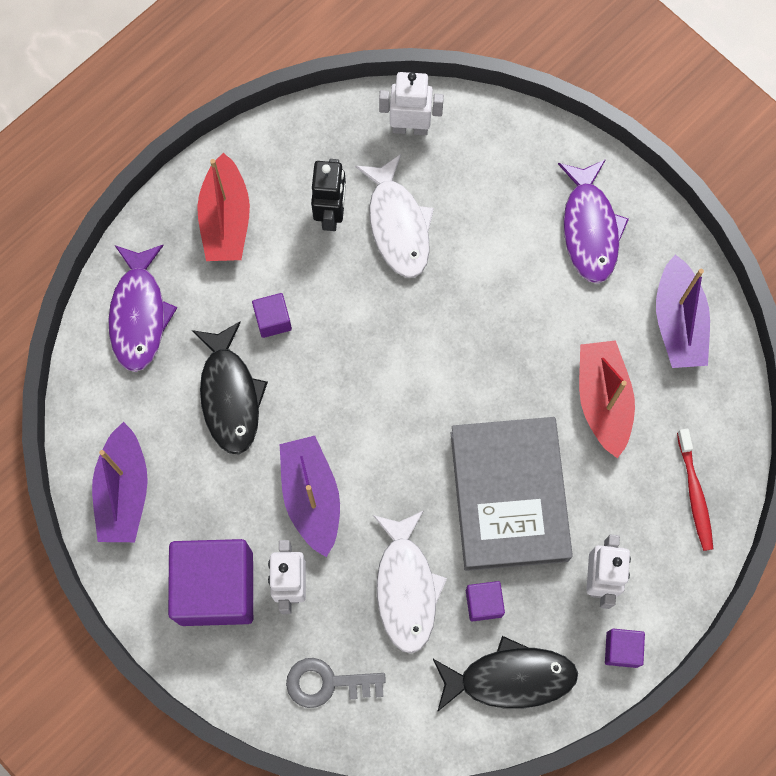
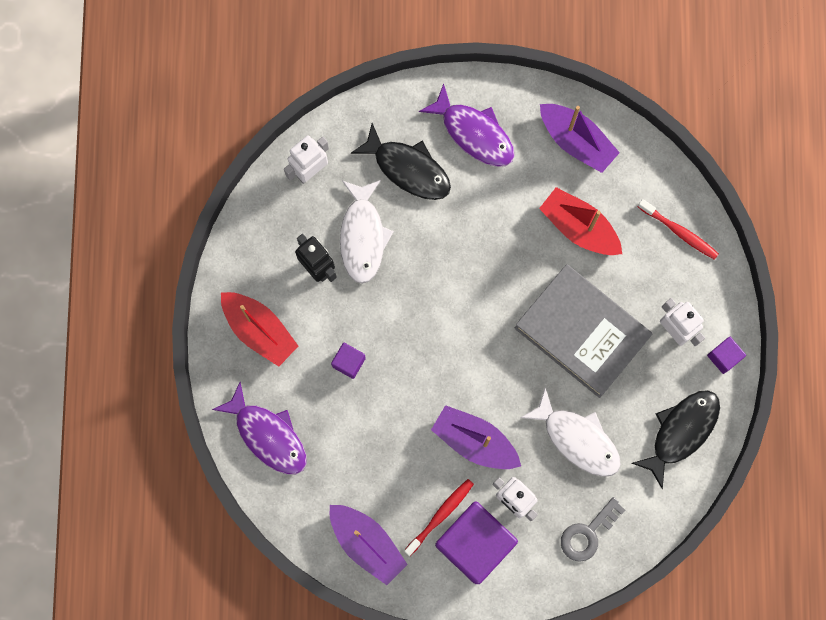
camera: 45 degrees left, 5 degrees up
(213, 532) = (440, 515): none -> red toothbrush
(230, 395) = (369, 430): black fish -> black fish (408, 168)
(398, 225) = (363, 236): white fish -> white fish turned 60 degrees clockwise
(483, 603) = (627, 405): purple cube -> none

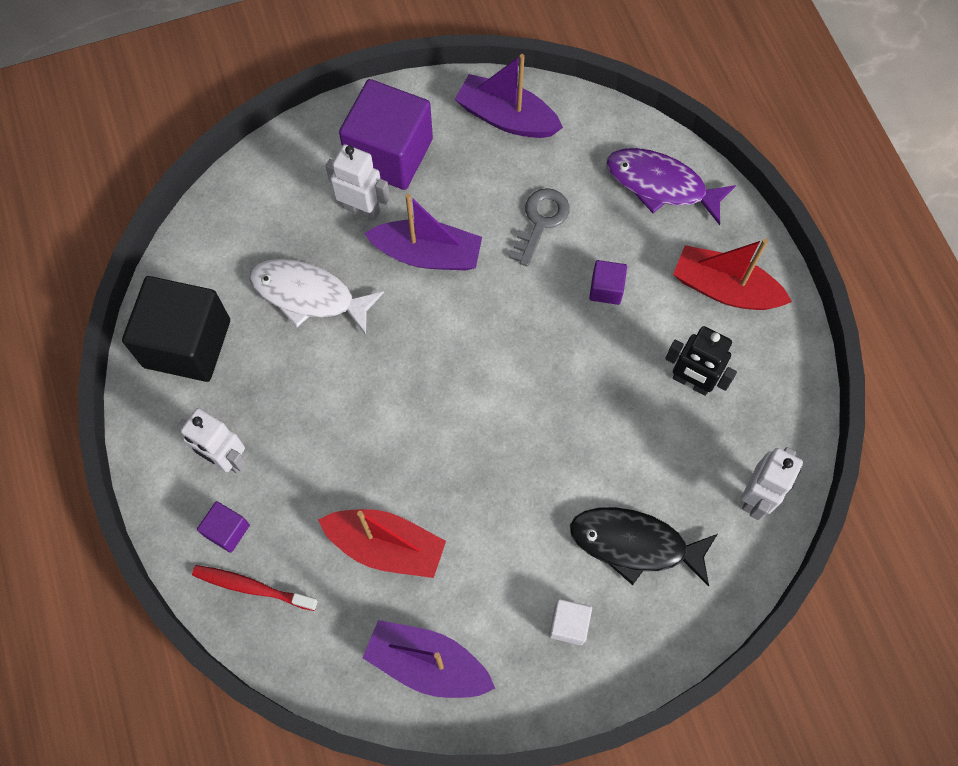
camera: 160 degrees right, 10 degrees down
(363, 236) = (654, 438): white fish -> none
(440, 515) = (437, 169): red toothbrush -> none
(474, 133) = (569, 624): purple fish -> white cube
(581, 332) = (341, 416): grey book -> none
(587, 533) = (267, 203): grey key -> grey key (540, 221)
(681, 432) = (187, 343): black fish -> black cube
(724, 357) = (155, 447): purple cube -> purple cube (227, 530)

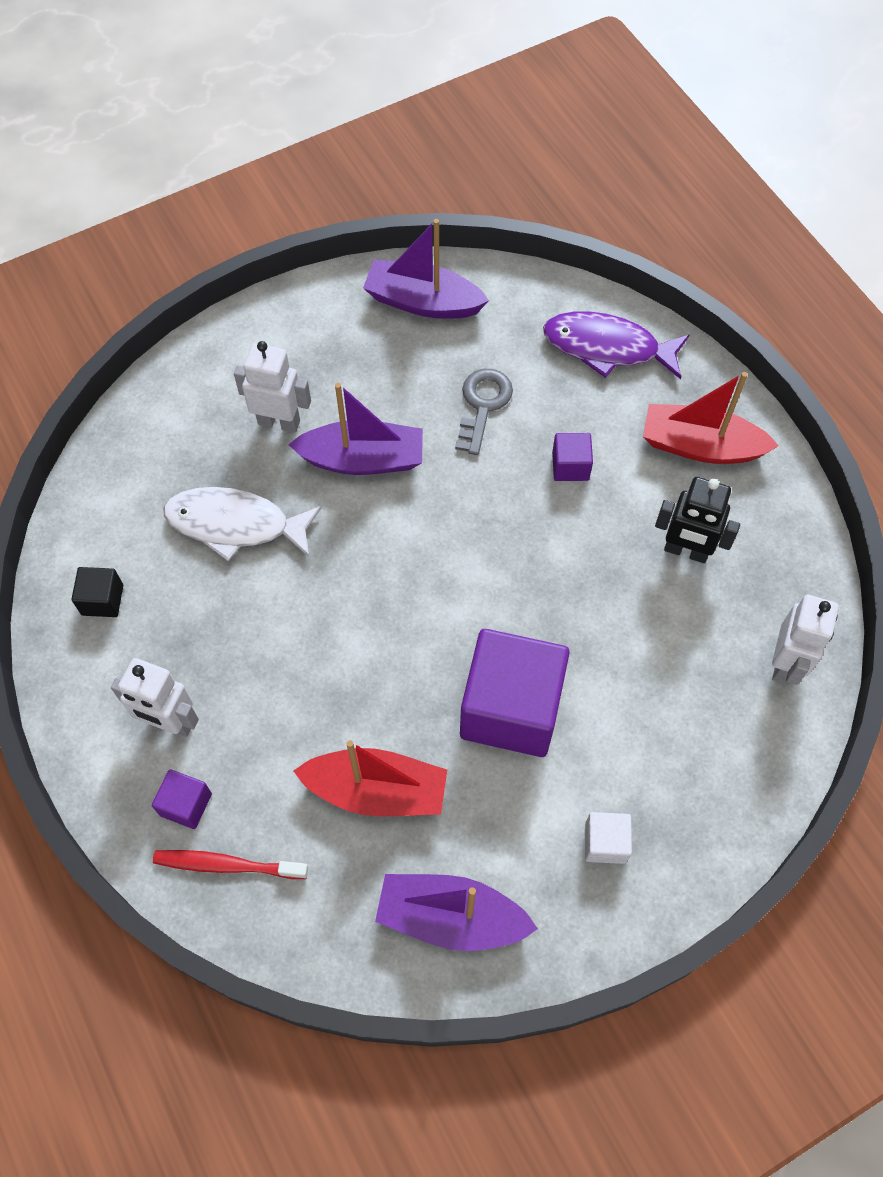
camera: 10 degrees left, 5 degrees down
(187, 343) = (102, 600): black cube -> black cube, size x0.44
(389, 154) = (299, 358): purple cube -> purple cube (511, 709)
(635, 544) = (661, 739): black fish -> none

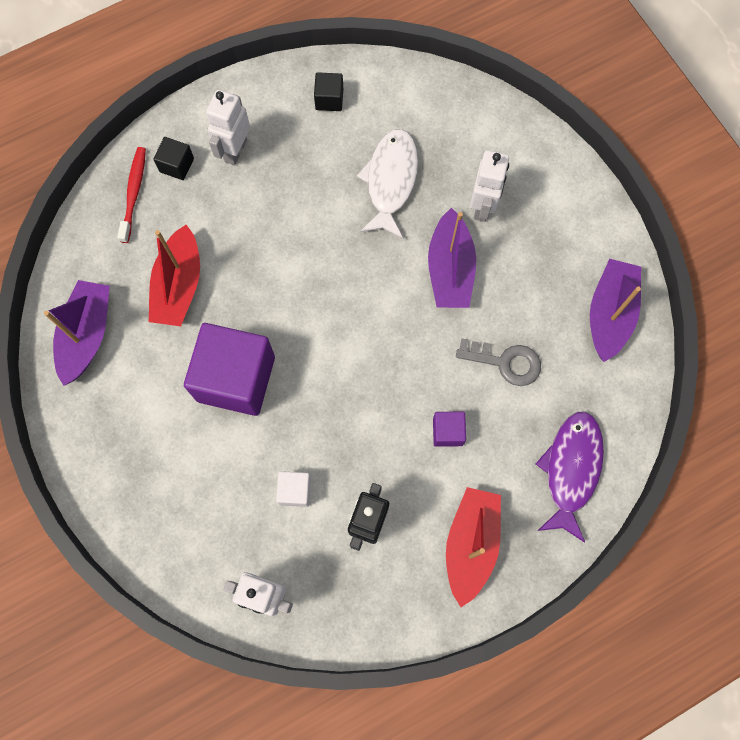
camera: 90 degrees right, 10 degrees up
(186, 804) = (177, 165): purple cube -> black cube
(605, 842) = (130, 442): white cube -> white cube (295, 491)

